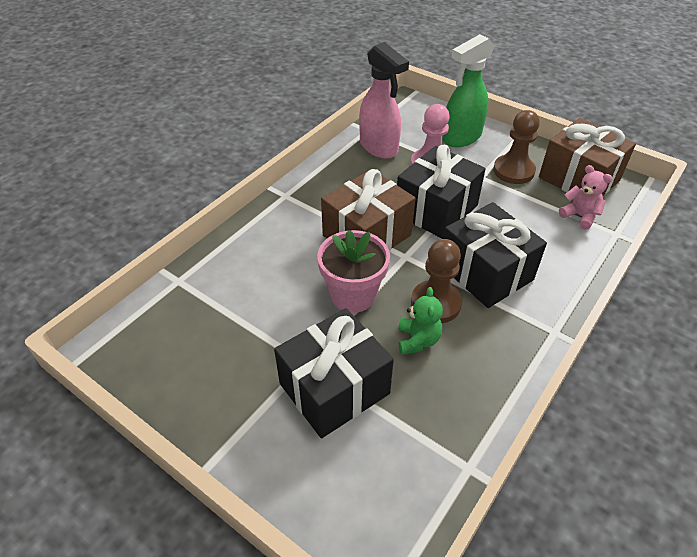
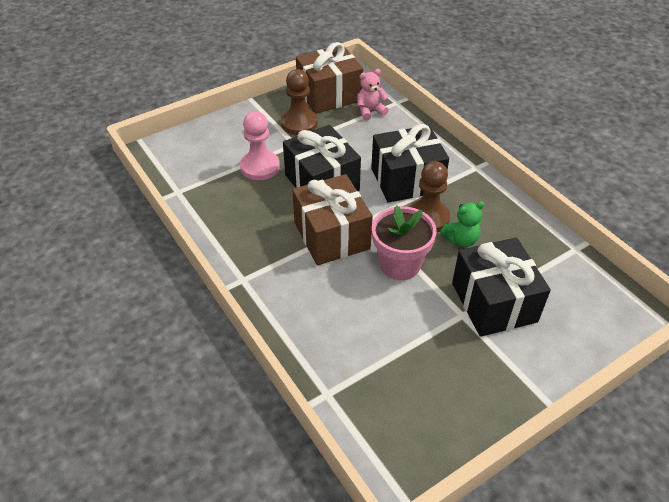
camera: 70 degrees left, 0 degrees up
(379, 147) = (212, 192): pink spray bottle -> none
(417, 340) = (461, 240): green teddy bear -> green teddy bear turned 135 degrees clockwise
(461, 137) = (235, 136): green spray bottle -> none

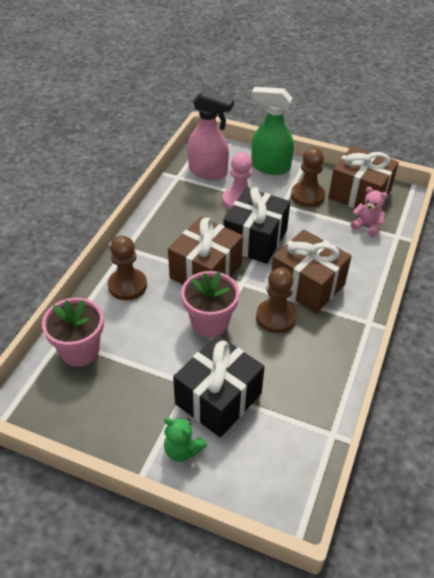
camera: 55 degrees right, 0 degrees up
(196, 167) = (208, 172): none -> pink spray bottle
(236, 125) = (270, 167): none -> green spray bottle
(298, 303) = (127, 285): none -> brown pawn
(358, 384) = (80, 351): none -> pink flower pot
(406, 180) = (307, 285): black gift -> brown gift
(461, 240) = (270, 349): green teddy bear -> green teddy bear (182, 450)

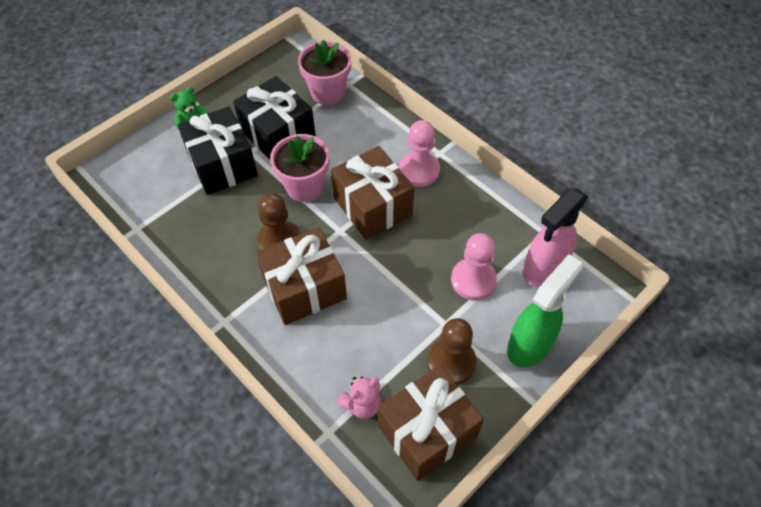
camera: 115 degrees right, 10 degrees up
(127, 285) = (386, 140): brown pawn -> none
(152, 254) = (419, 170): none -> pink pawn
(255, 239) = (398, 268): black gift -> black gift (278, 134)

